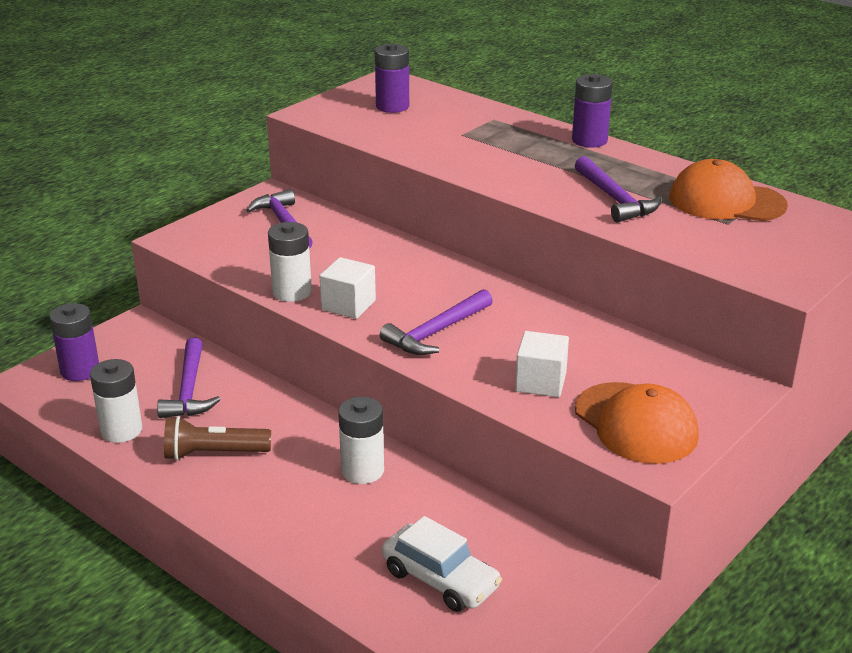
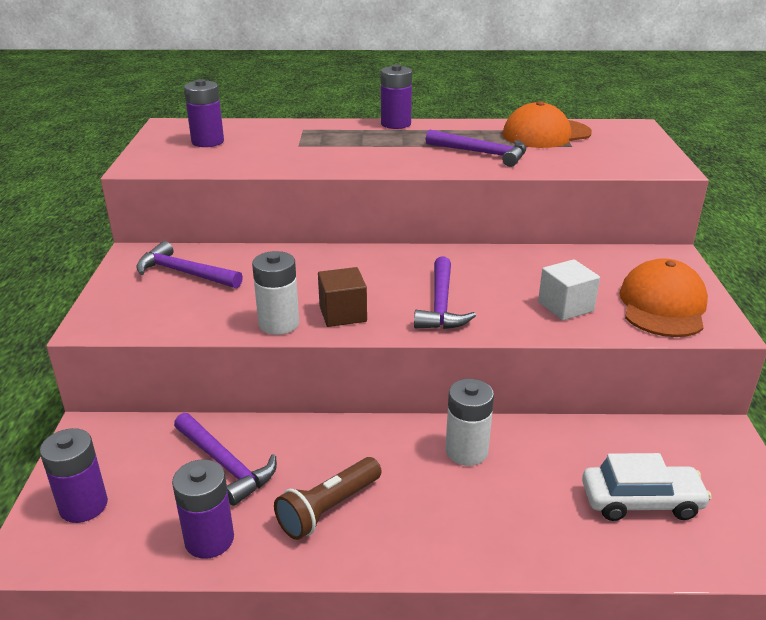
camera: 40 degrees left, 0 degrees up
(121, 430) = (209, 539): white battery -> purple battery
(348, 305) = (343, 314): white cube -> brown cube
(636, 423) = (662, 305): orange cap -> orange cap turned 90 degrees counterclockwise

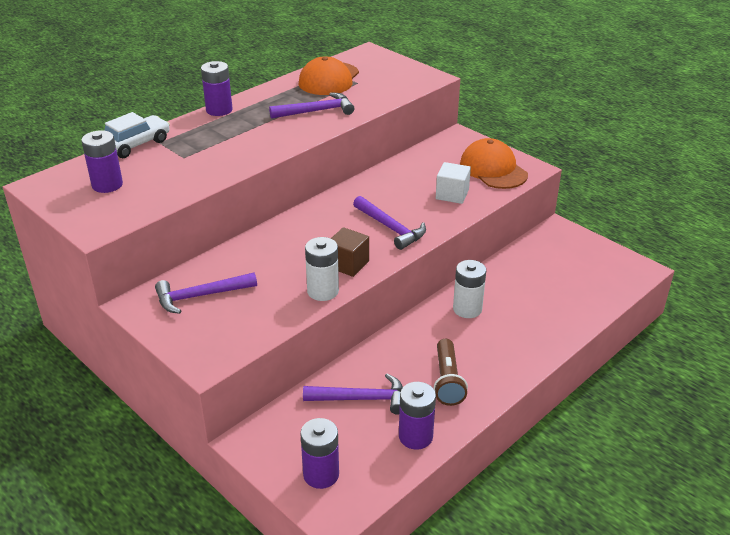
camera: 45 degrees left, 5 degrees up
(641, 501) = (566, 283): white car -> white car (135, 145)

